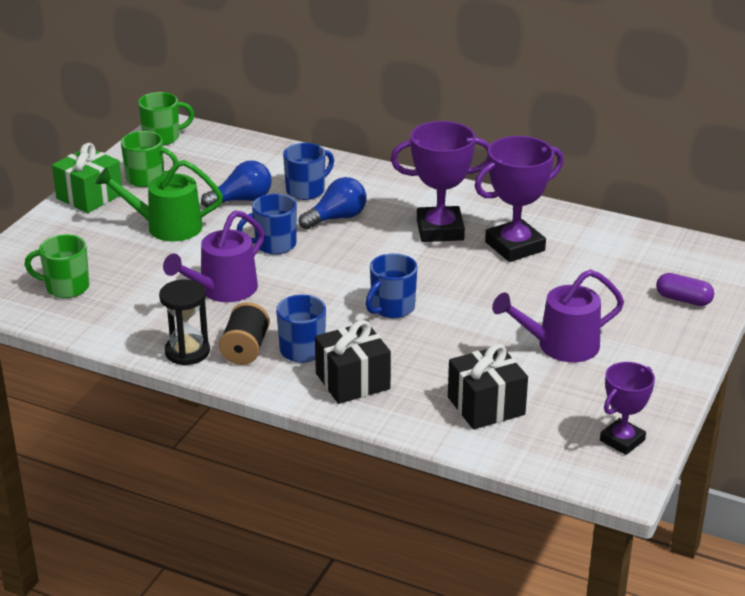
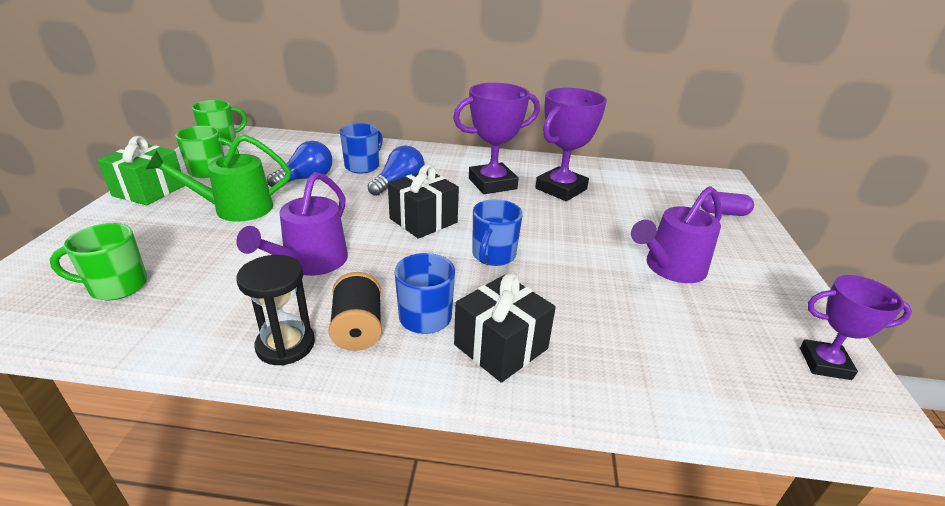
camera: 20 degrees left, 0 degrees up
(274, 245) = (350, 212): blue mug -> none
(486, 406) = (660, 349): black gift -> black gift (423, 220)
(622, 440) = (824, 363): purple trophy -> purple trophy turned 75 degrees clockwise

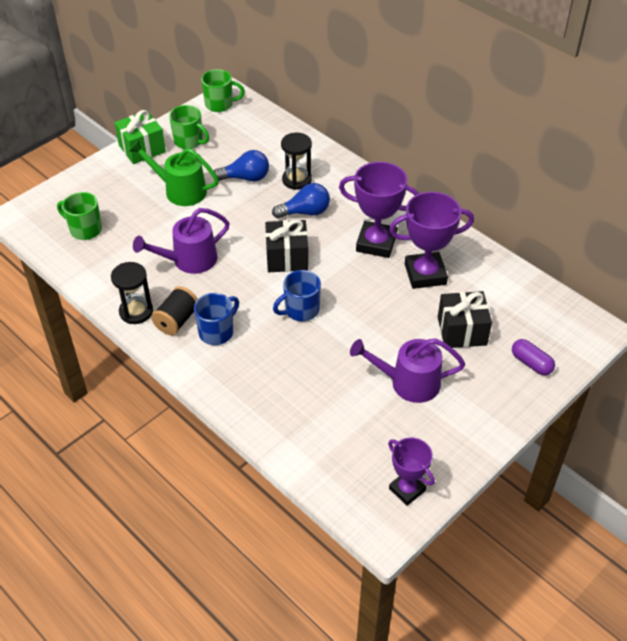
camera: 40 degrees right, 15 degrees up
(363, 166) = (297, 180): blue mug -> black hourglass
(501, 346) = (237, 372): black gift -> black gift (462, 331)

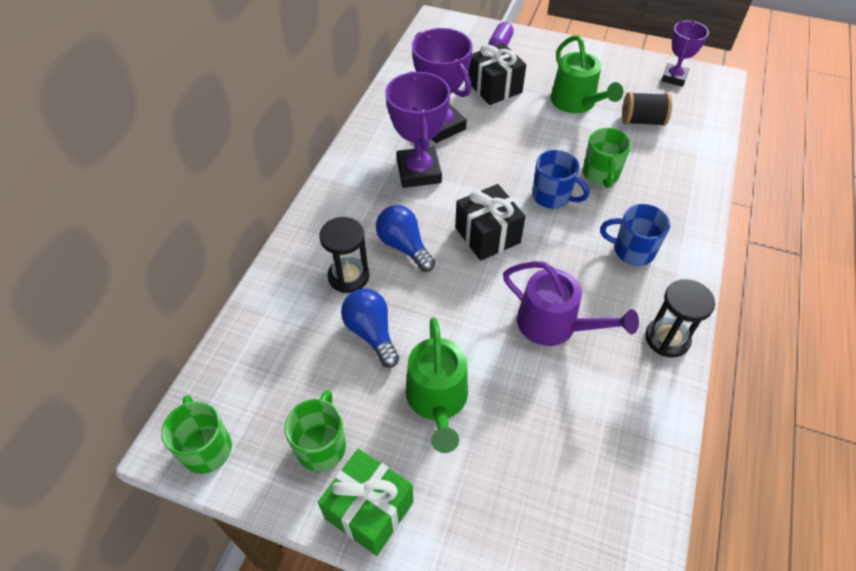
camera: 115 degrees left, 5 degrees up
(85, 229) = (586, 485): green mug -> green mug (601, 174)
(177, 320) = (647, 293): black spool -> black spool (642, 121)
(408, 382) = (576, 103): purple watering can -> green watering can

